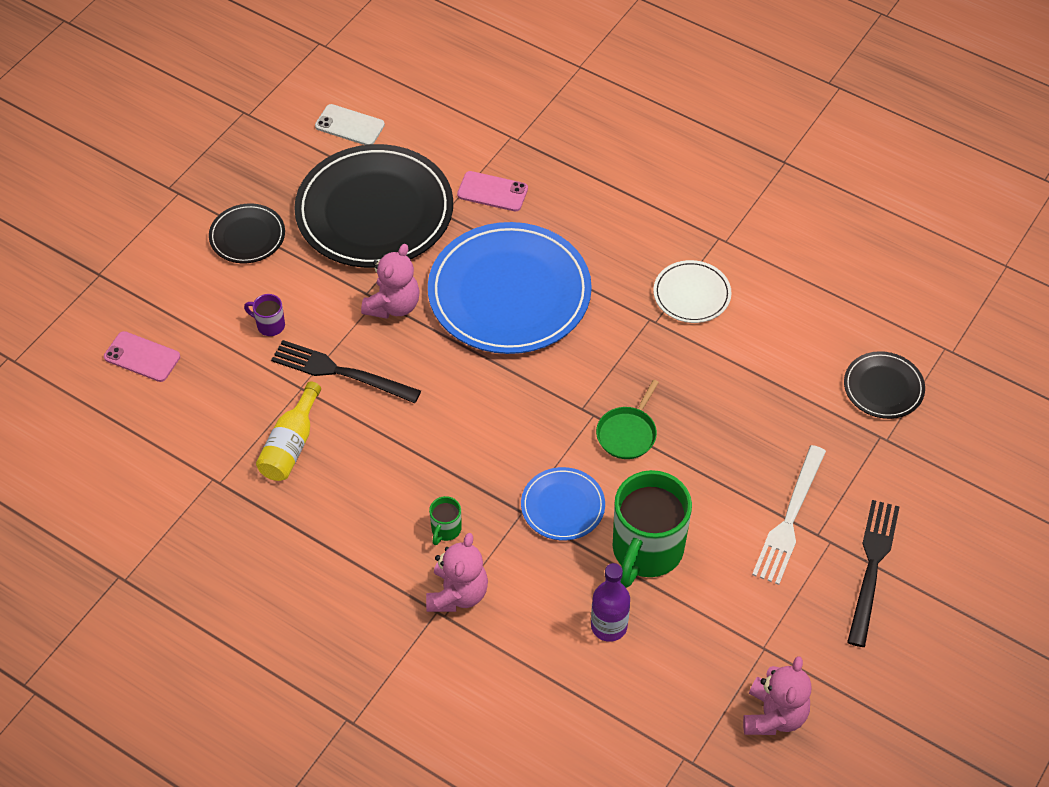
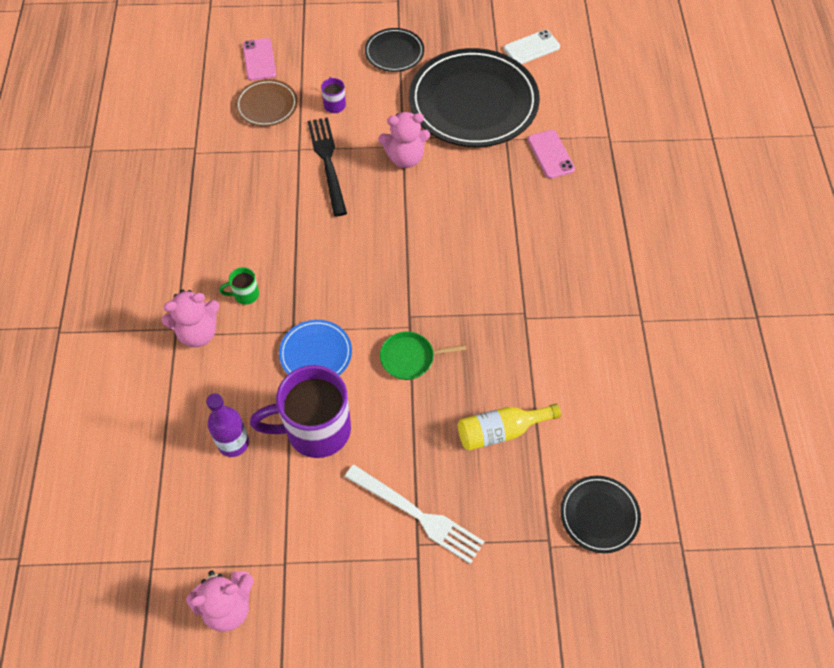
camera: 55 degrees right, 5 degrees up
(214, 384) = (267, 105): none -> brown plate
(291, 444) = (250, 171): yellow bottle -> yellow bottle (501, 431)
(350, 125) = (531, 48): white phone -> white phone turned 75 degrees clockwise
(509, 293) = (472, 215): blue plate -> none
(646, 551) = (315, 430): green mug -> purple mug
(692, 294) = (571, 327): white plate -> none
(789, 518) = (417, 515): white fork -> white fork turned 135 degrees counterclockwise
(872, 567) = (416, 605): black fork -> none

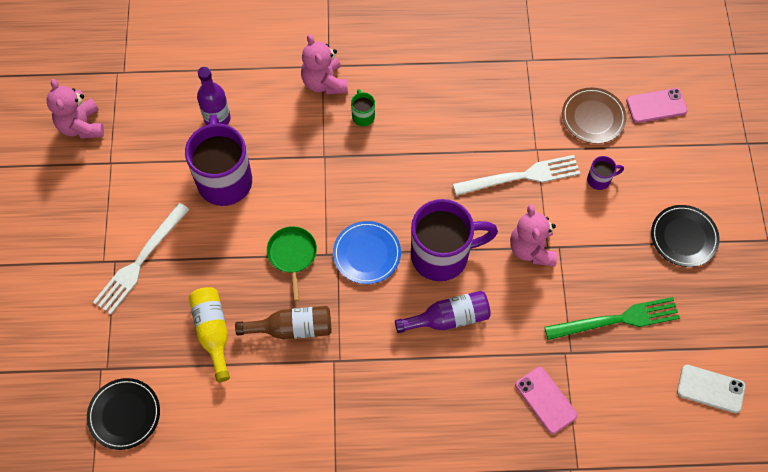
camera: 90 degrees right, 5 degrees up
(316, 353) = (300, 176): blue plate -> blue plate (367, 254)
(328, 162) = (521, 176): black fork -> white fork
(411, 227) = (442, 255): none -> purple mug
(473, 102) = (616, 320): black plate -> green fork
(476, 223) = (448, 318): none -> purple bottle
(493, 356) = (292, 328): none -> brown bottle
(531, 48) = (710, 389): white phone -> white phone turned 45 degrees counterclockwise
(550, 154) = (546, 400): pink phone -> pink phone turned 75 degrees clockwise

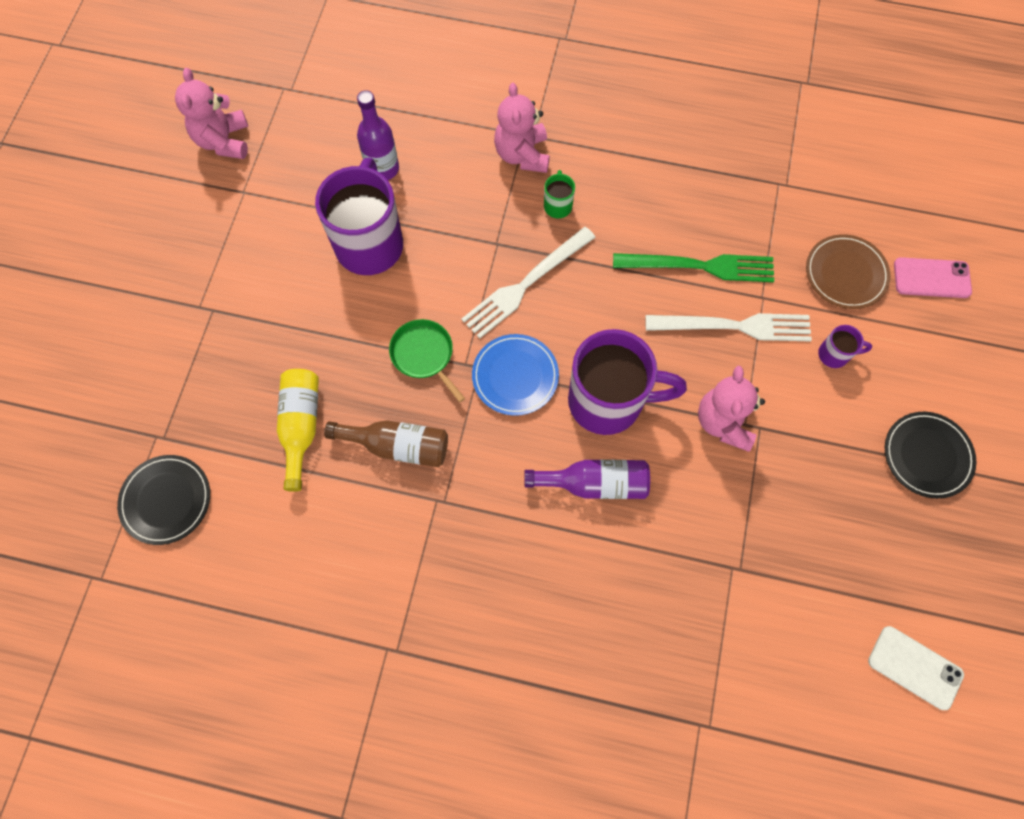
camera: 15 degrees right, 5 degrees up
(140, 261) = (242, 317): white fork -> white fork (526, 284)
(292, 255) = (424, 355): green pan -> green pan turned 45 degrees counterclockwise
(546, 400) = (691, 623): pink phone -> none
(616, 320) = (811, 542): green fork -> green fork (699, 266)

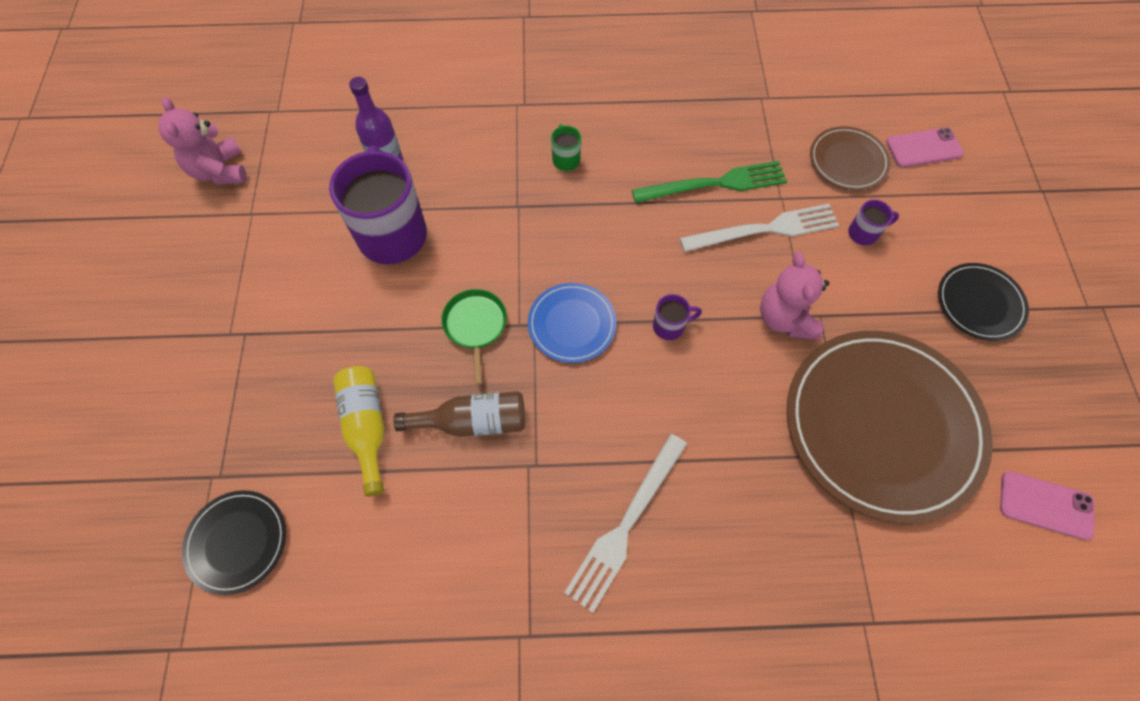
camera: 15 degrees left, 5 degrees down
(424, 355) = (475, 326): green pan -> green pan turned 45 degrees clockwise
(522, 155) = (519, 122): pink teddy bear -> none
(526, 284) = (557, 236): white fork -> white fork (626, 524)
(594, 483) = (681, 408): purple bottle -> none
(608, 401) = (670, 326): purple mug -> purple mug, size x0.42
(782, 550) = (882, 425): none -> brown plate
(915, 667) = (1045, 505): white phone -> pink phone

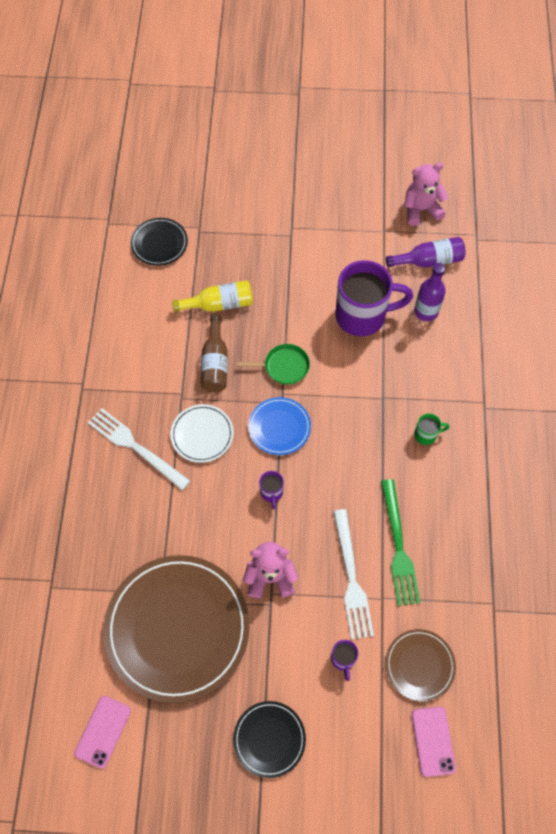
camera: 95 degrees right, 0 degrees up
(307, 161) = (429, 261): none -> purple bottle
(594, 427) = (202, 434): none -> white plate

